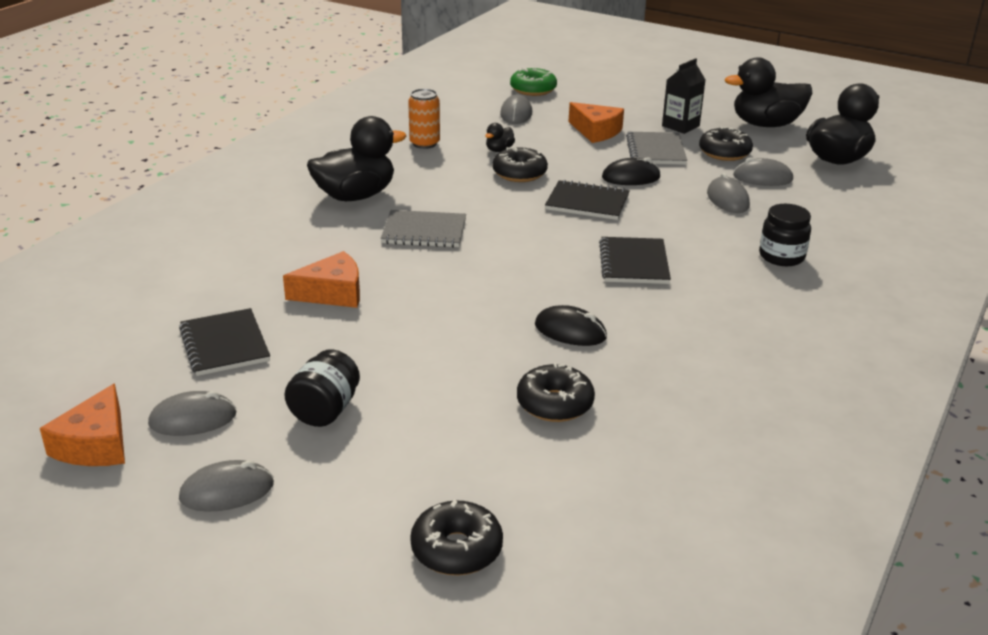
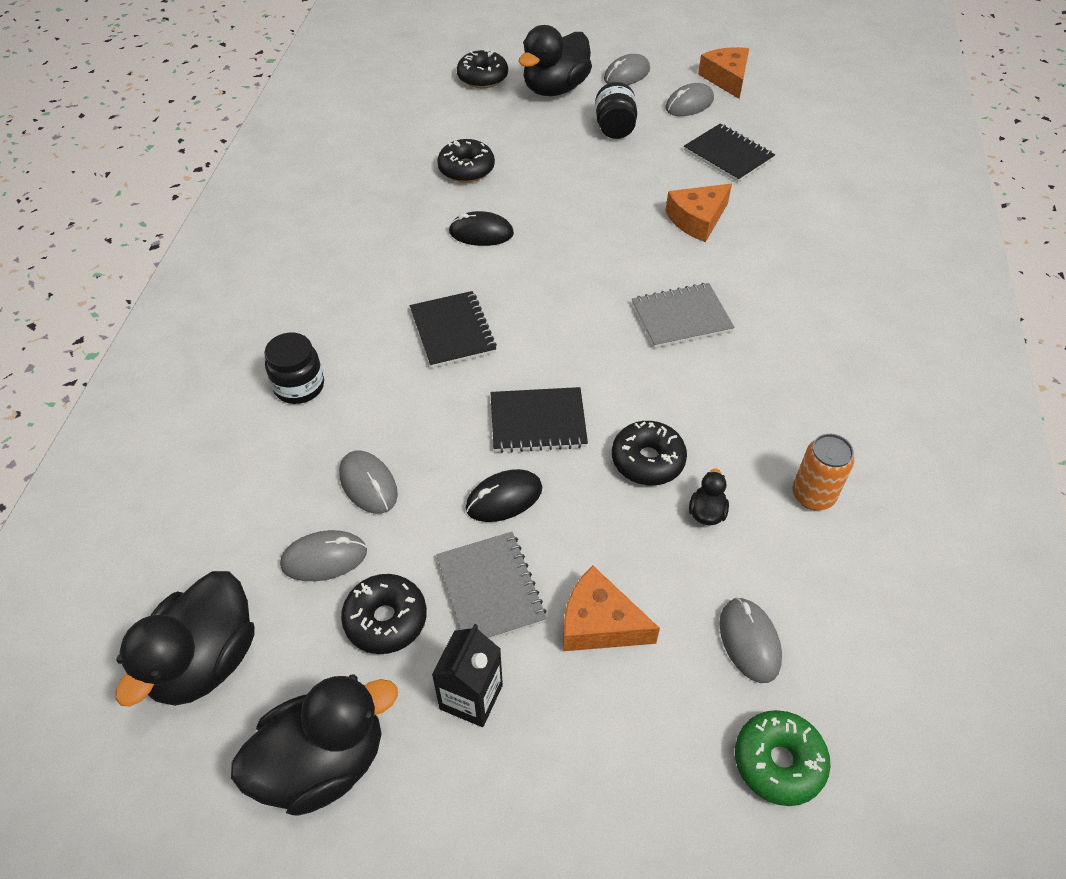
camera: 160 degrees right, 20 degrees up
(355, 196) = (796, 354): black duck -> black duck (555, 89)

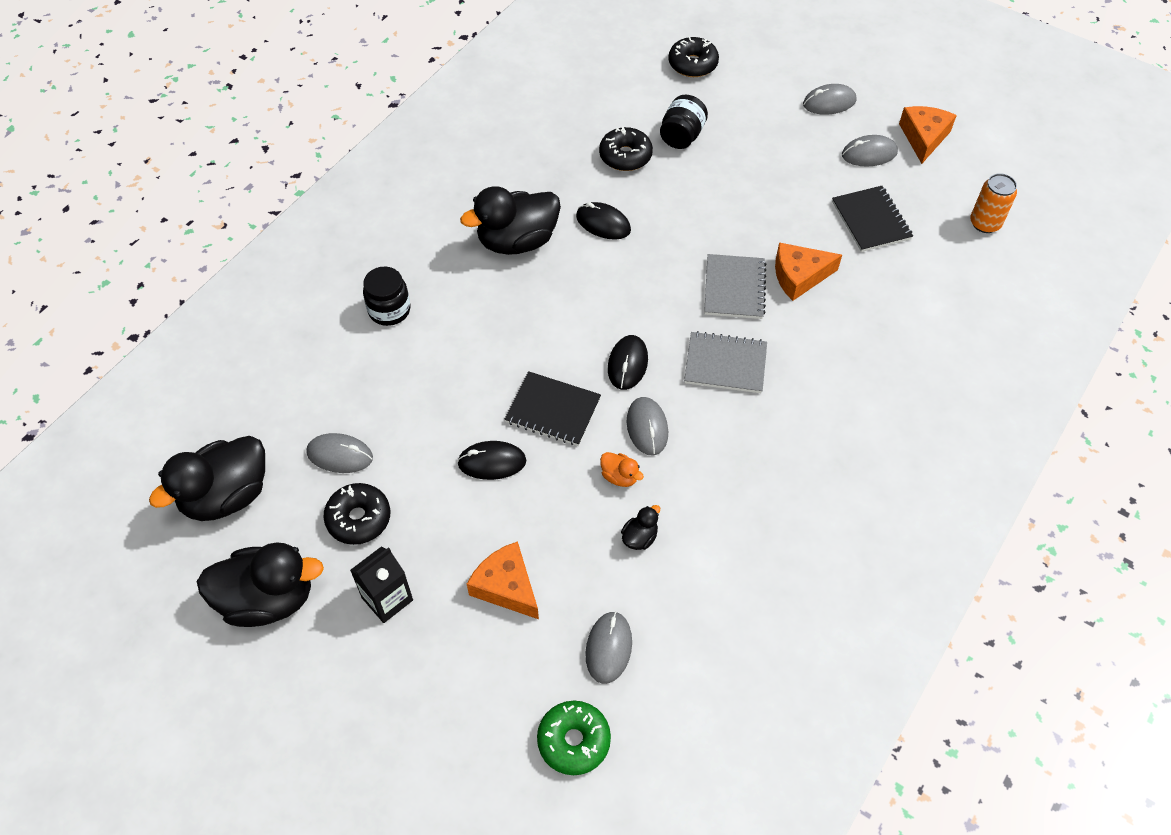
camera: 25 degrees right, 5 degrees up
(368, 484) = (399, 411): grey mouse -> grey mouse (647, 427)
(452, 331) = (530, 306): black notebook -> none
(490, 589) = (443, 528): grey notebook -> grey notebook (734, 288)
(555, 89) = (752, 97): black duck -> black duck (517, 241)
(586, 351) = (627, 364): none -> black mouse
(614, 128) = (782, 157): black jar -> black jar (682, 136)
(647, 460) = (620, 476): black donut -> orange duck
(813, 495) = (734, 559): orange can -> orange can (985, 223)

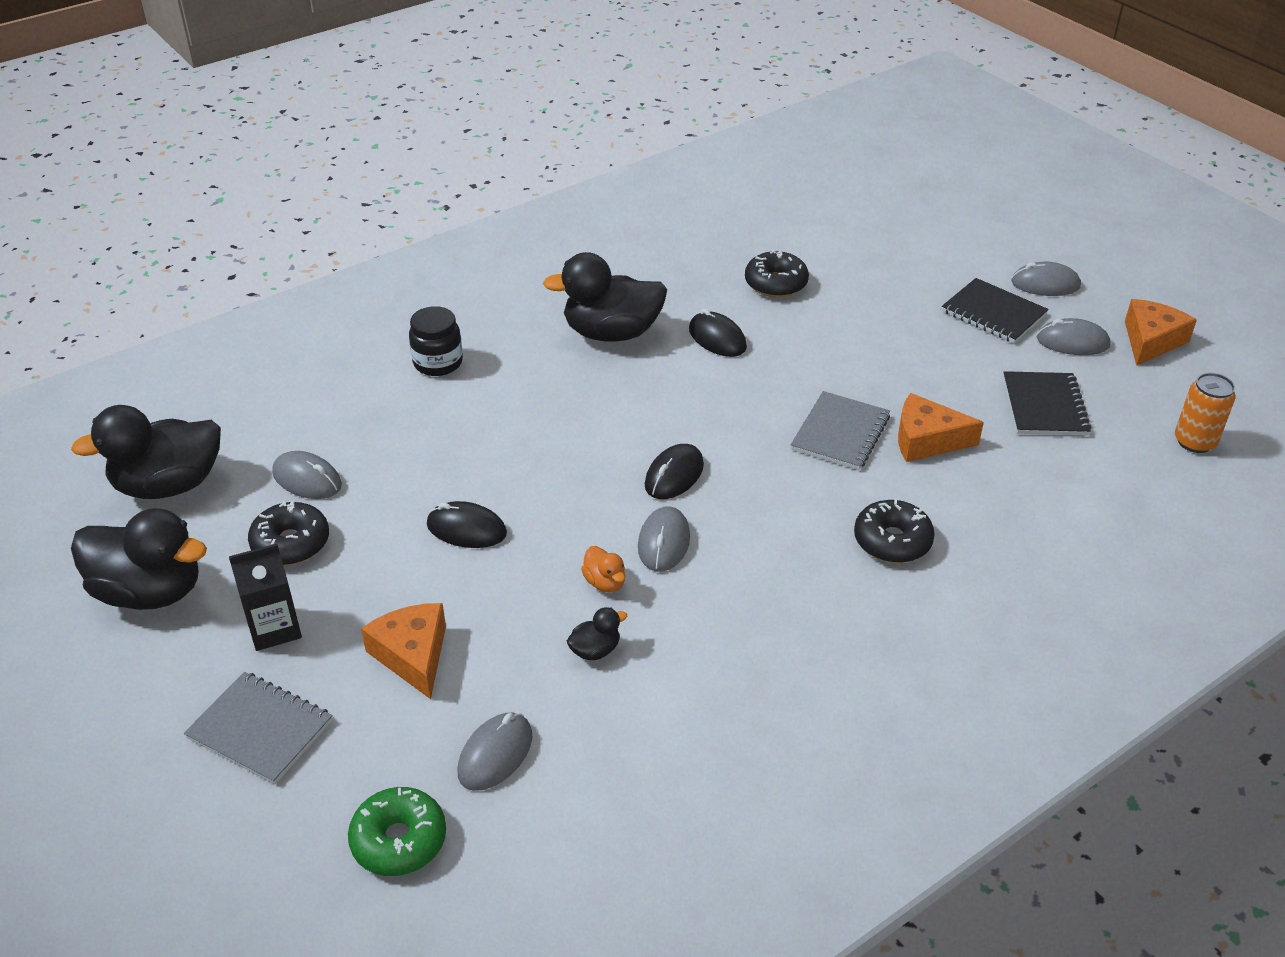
camera: 20 degrees right, 15 degrees down
(553, 410) = (563, 498): black notebook -> black notebook (993, 313)
(682, 136) = (851, 279): black jar -> none
(692, 64) = (897, 218): black donut -> black donut (892, 541)
(725, 364) = (791, 504): grey notebook -> grey notebook (260, 729)

